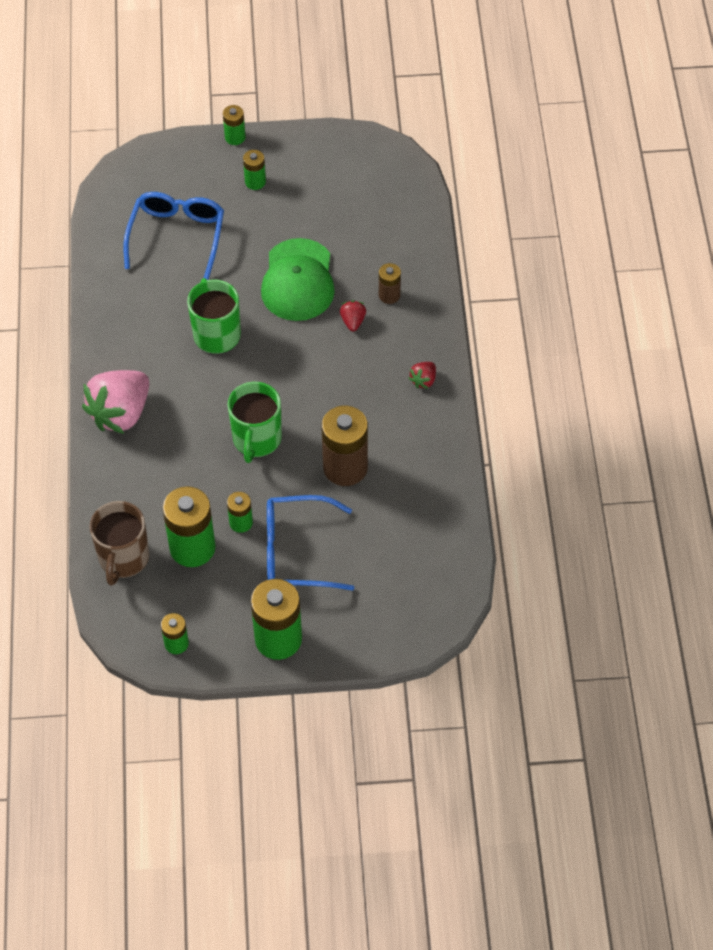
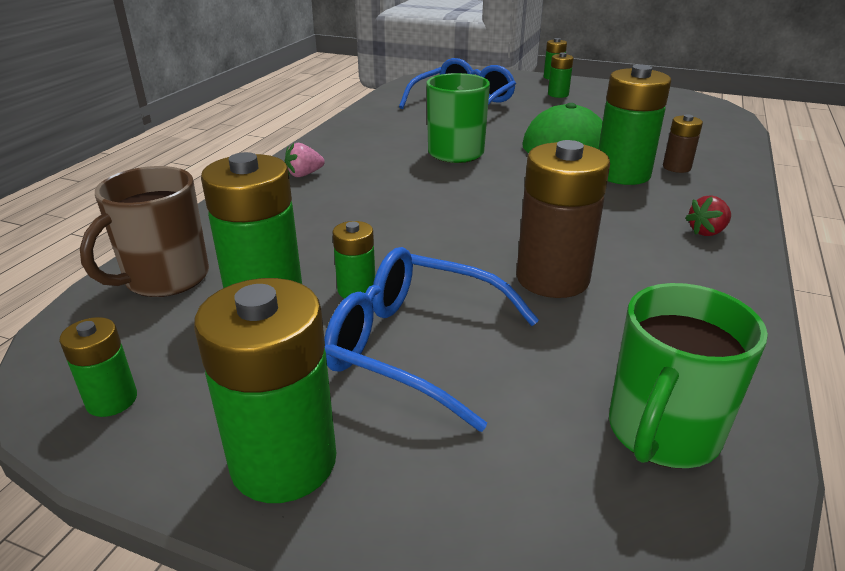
camera: 25 degrees right, 25 degrees down
(121, 413) = (304, 174): pink strawberry -> pink strawberry, size x0.44
(256, 439) = (442, 225): green mug -> green mug (662, 433)
(353, 321) = (622, 174): red strawberry -> green battery

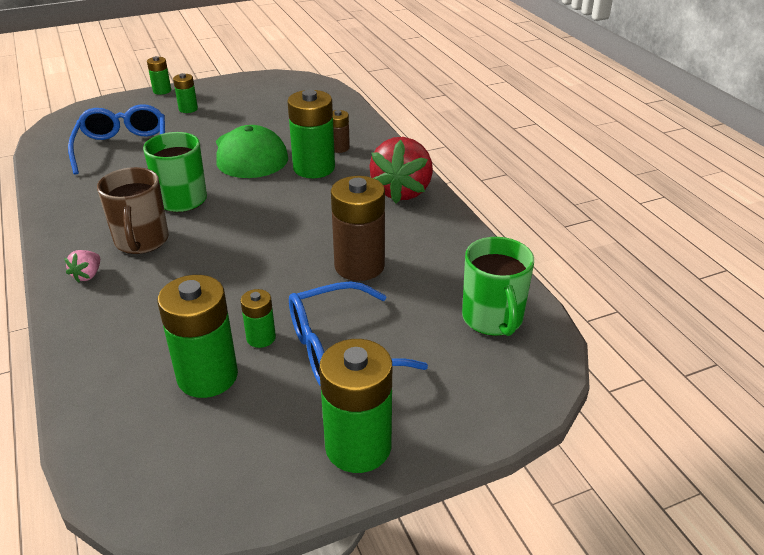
camera: 45 degrees left, 5 degrees up
(112, 400) = (216, 492): green battery -> none
(165, 278) = (116, 410): brown mug -> brown mug (141, 241)
(707, 232) = (402, 191): red strawberry -> red strawberry, size x2.29

